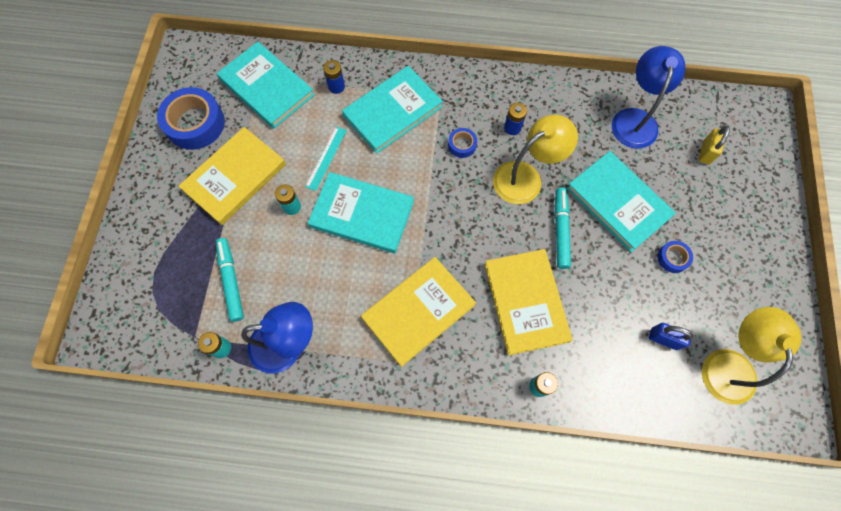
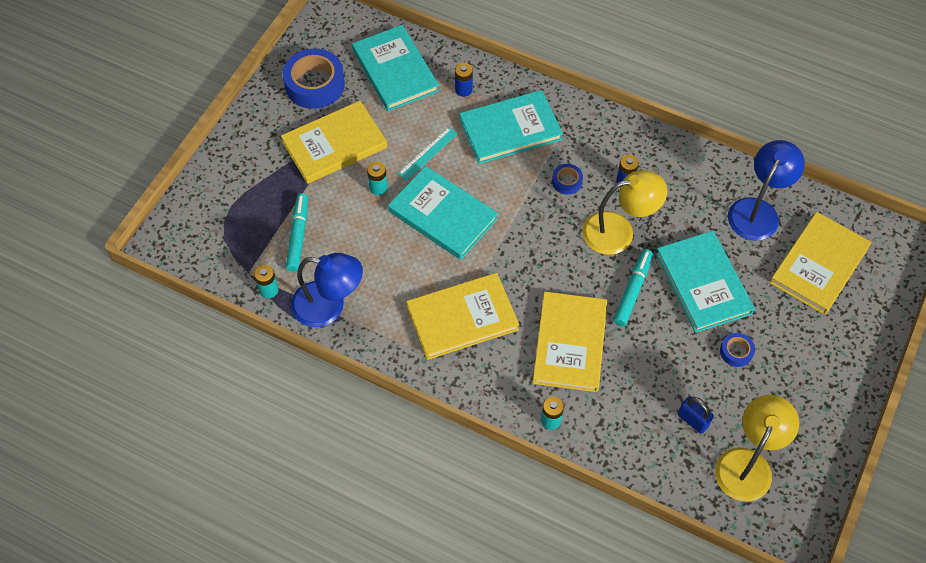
camera: 20 degrees right, 10 degrees down
(706, 152) = (819, 265): yellow padlock -> yellow book

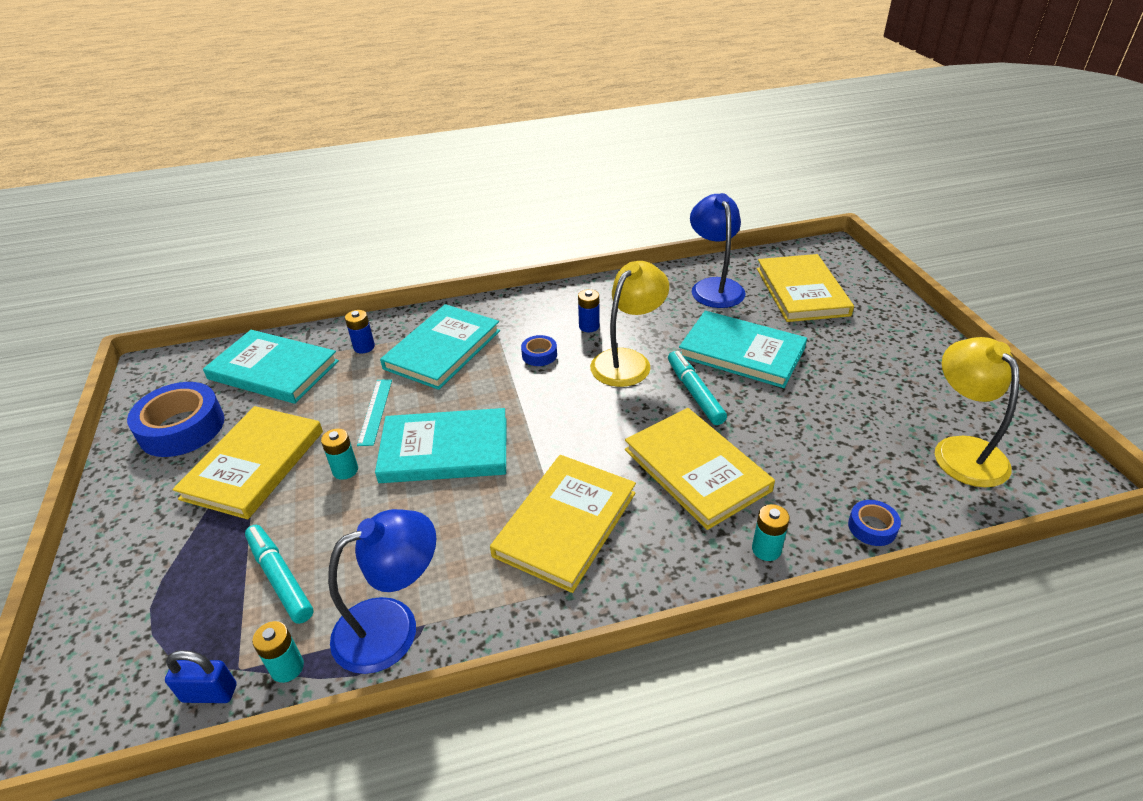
camera: 40 degrees left, 20 degrees down
(693, 420) = (876, 451): blue padlock -> blue padlock (209, 693)
(736, 352) = (832, 379): blue tape -> blue tape (872, 527)

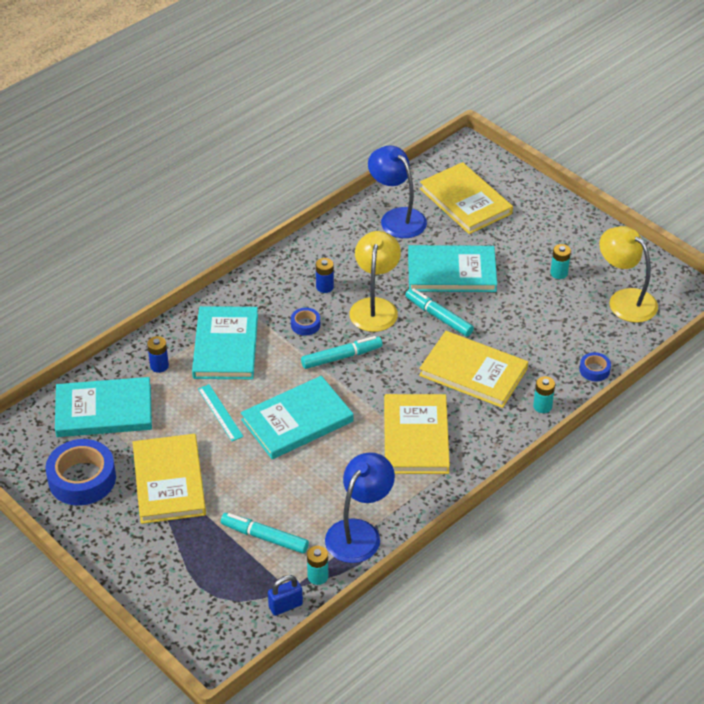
camera: 30 degrees left, 5 degrees up
(345, 470) = (240, 460): turquoise battery -> turquoise battery (559, 273)
(551, 399) = (341, 357): none -> turquoise marker

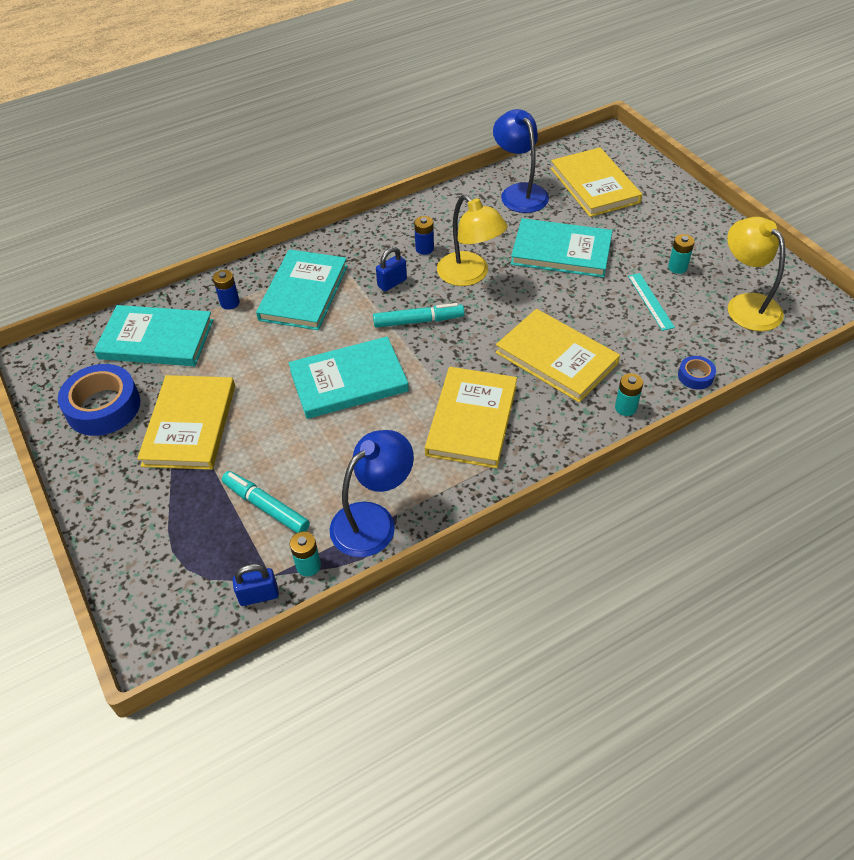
camera: 15 degrees right, 5 degrees up
(220, 412) = (271, 359): turquoise ruler -> turquoise ruler (650, 301)
(305, 325) = (392, 283): blue tape -> blue padlock
(375, 307) = (470, 275): yellow lamp -> yellow lamp turned 120 degrees clockwise
(438, 317) = (534, 294): turquoise marker -> none

